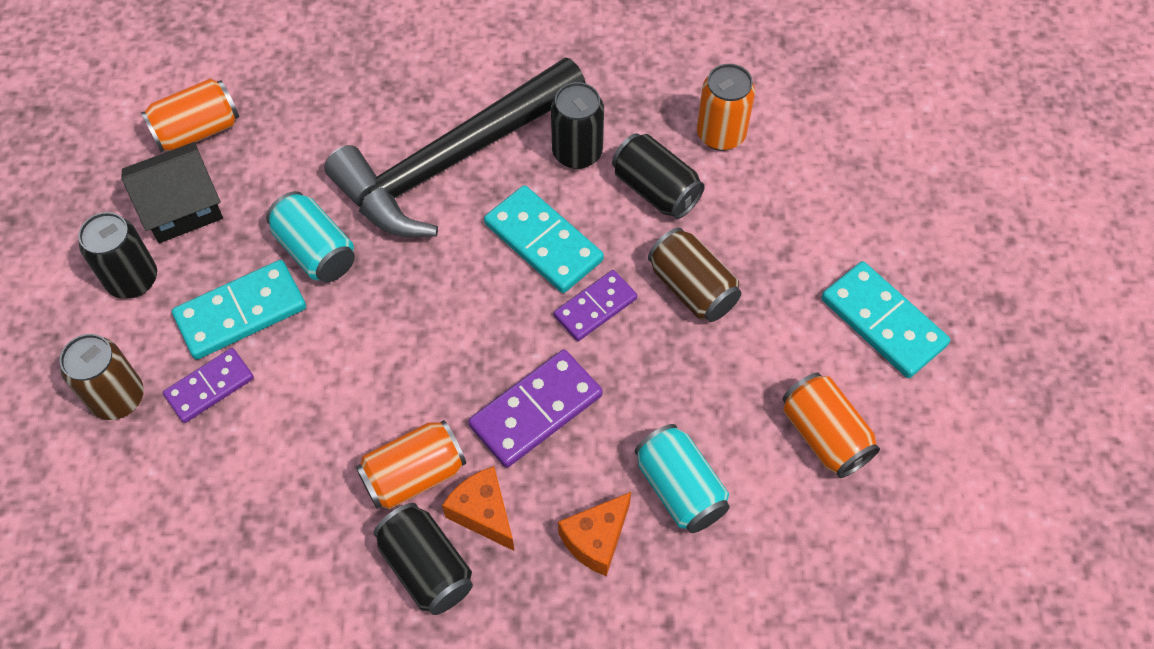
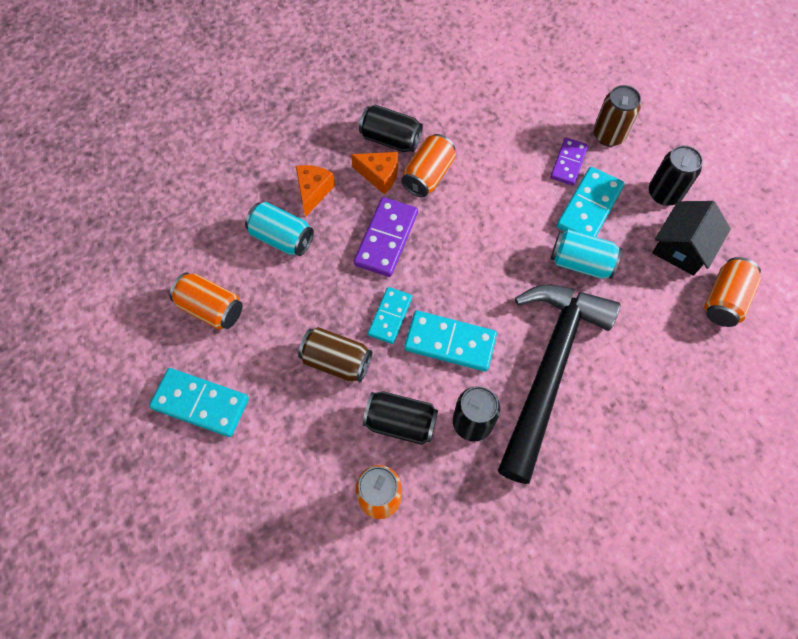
camera: 150 degrees right, 5 degrees up
(595, 307) = (390, 316): purple domino -> turquoise domino

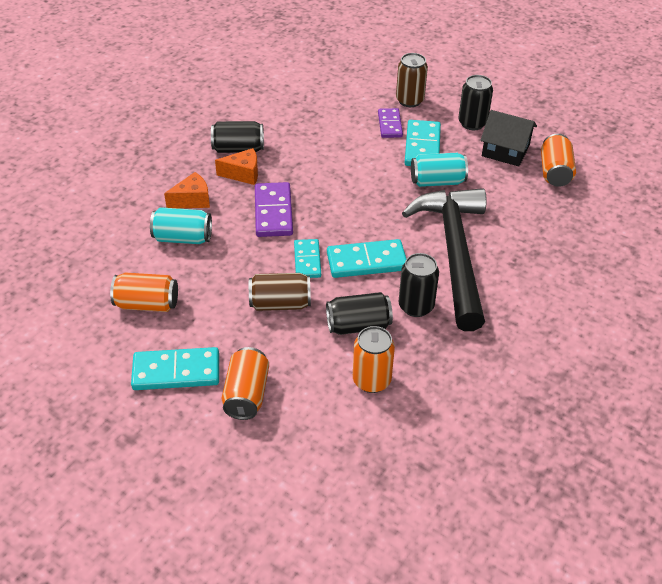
camera: 25 degrees left, 20 degrees down
(313, 192) = (192, 200): orange cheese -> orange cheese turned 75 degrees clockwise
(428, 175) = (283, 163): orange can -> orange can (246, 394)
(682, 247) = (505, 150): black house -> black house turned 75 degrees counterclockwise

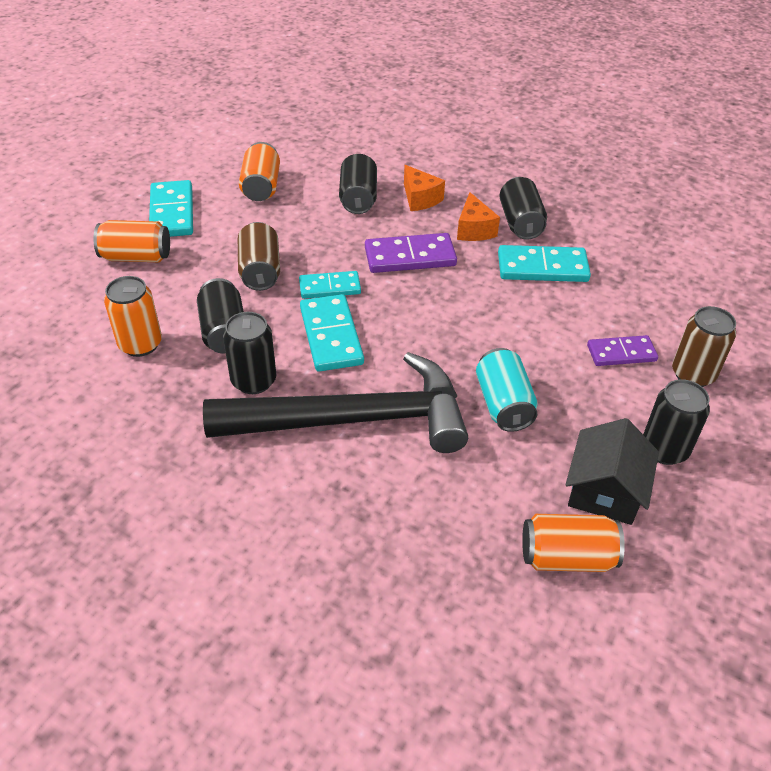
camera: 85 degrees right, 0 degrees up
(183, 238) = (358, 198): turquoise can -> black can
(422, 146) = (581, 388): turquoise domino -> turquoise domino (542, 268)

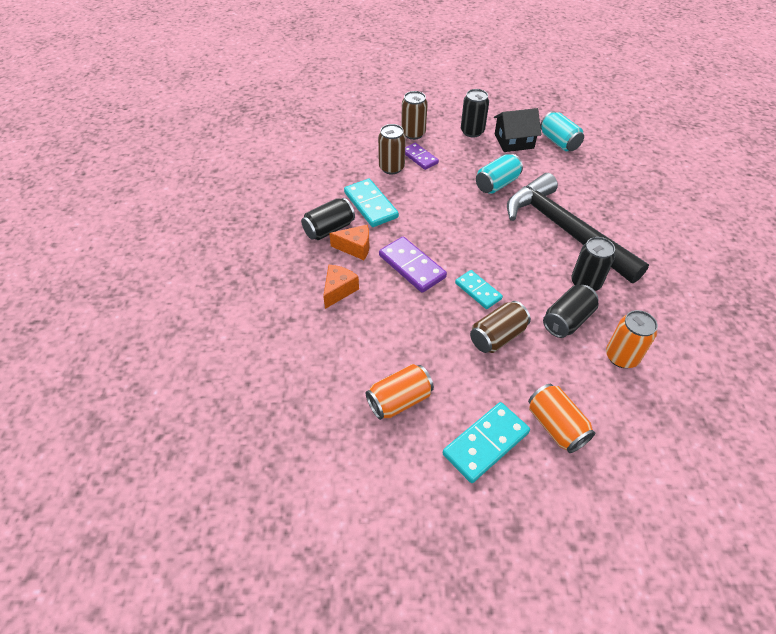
camera: 120 degrees left, 5 degrees up
(331, 336) = (518, 268): turquoise domino -> none
(358, 198) = (366, 326): black can -> none
(474, 230) = (355, 248): orange cheese -> orange cheese turned 45 degrees clockwise
(567, 557) = (559, 142): orange can -> turquoise can
(612, 315) = (391, 168): none -> brown can

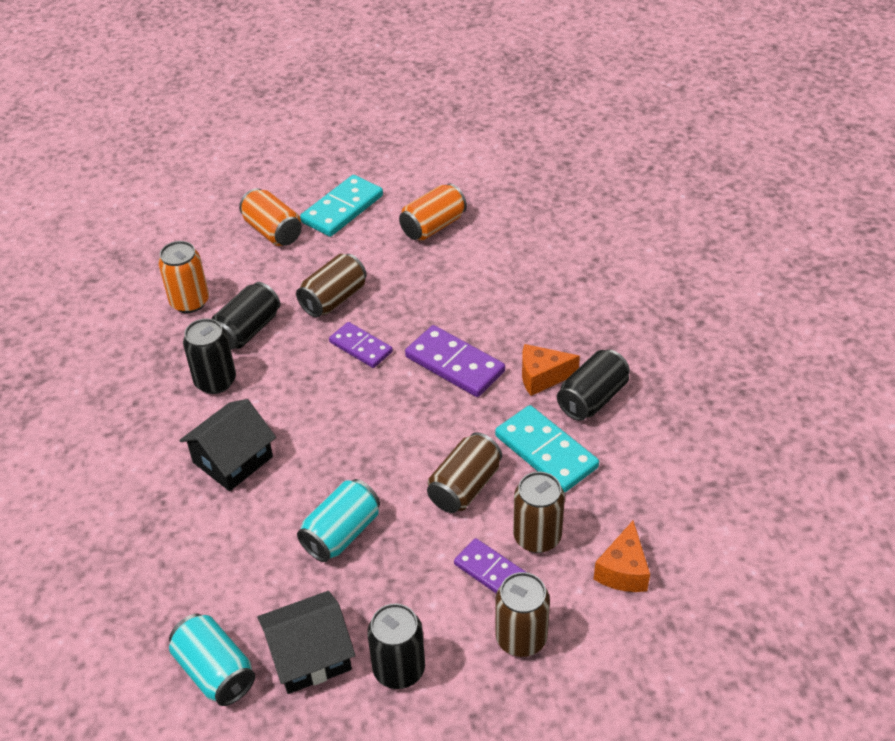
camera: 170 degrees right, 5 degrees down
(339, 290) = (540, 318): orange cheese -> orange cheese (623, 570)
(424, 195) = (465, 487): none -> brown can
(478, 291) = (360, 347): turquoise domino -> purple domino
(564, 230) = (233, 459): black hammer -> black house

